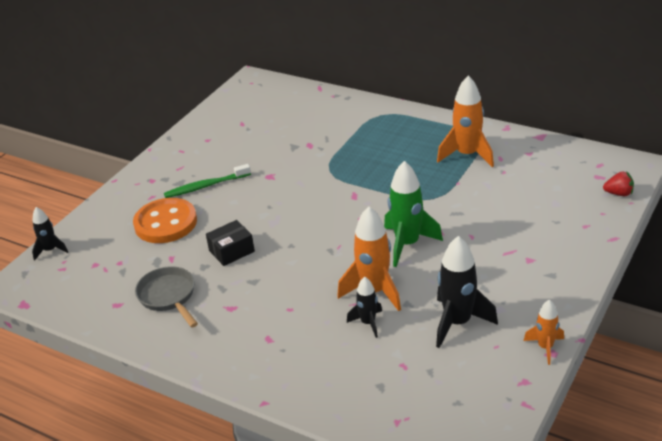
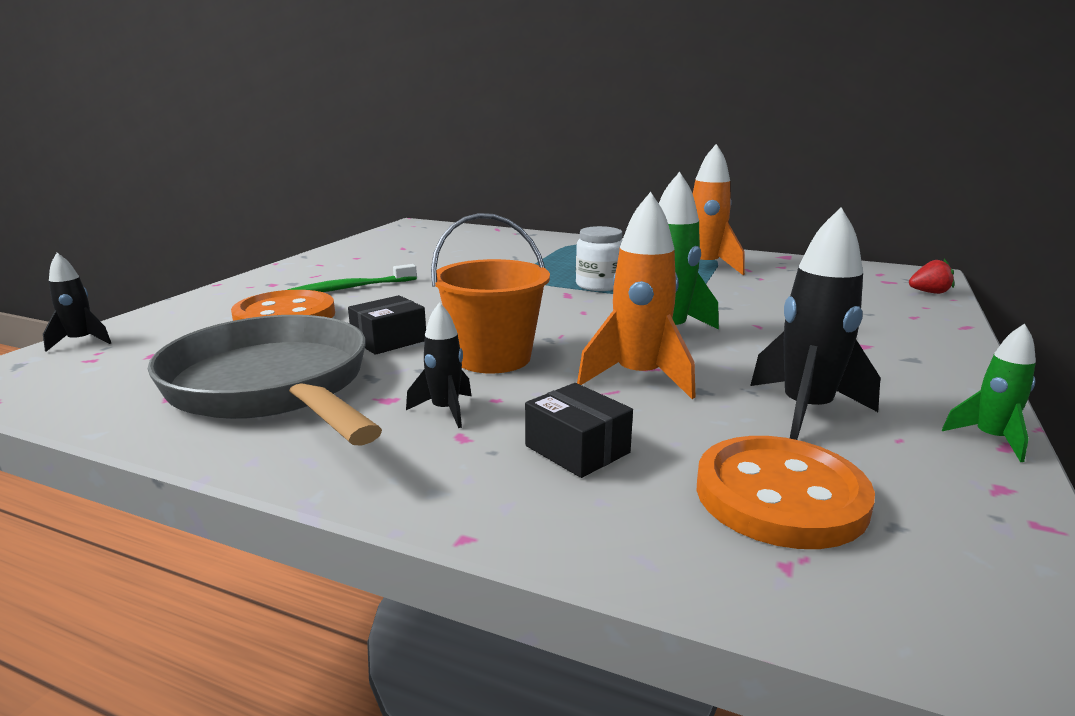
camera: 10 degrees left, 15 degrees down
(169, 296) = (273, 387): grey pan -> grey pan, size x1.90
(293, 270) = (493, 358): none -> orange bucket
(325, 349) = (577, 449): none -> black box
(368, 323) = (645, 414): black rocket -> black rocket (445, 410)
(379, 182) = (599, 285): none -> white jar
(413, 383) = (780, 496): none -> orange button
(545, 347) = (990, 439): orange rocket -> green rocket

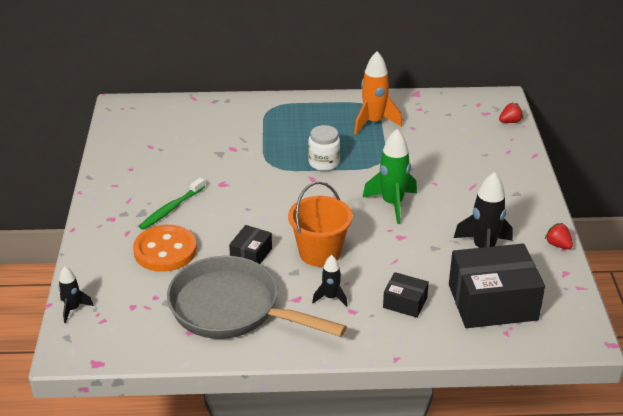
camera: 25 degrees left, 15 degrees up
(638, 378) = (401, 247): orange rocket -> none
(780, 496) = (492, 302): orange button -> black box
(990, 439) = (558, 245): green rocket -> red strawberry

